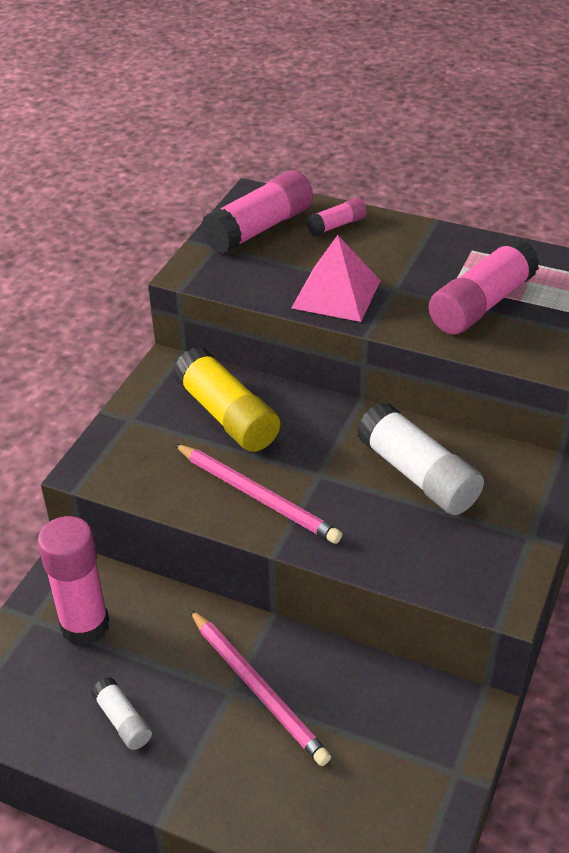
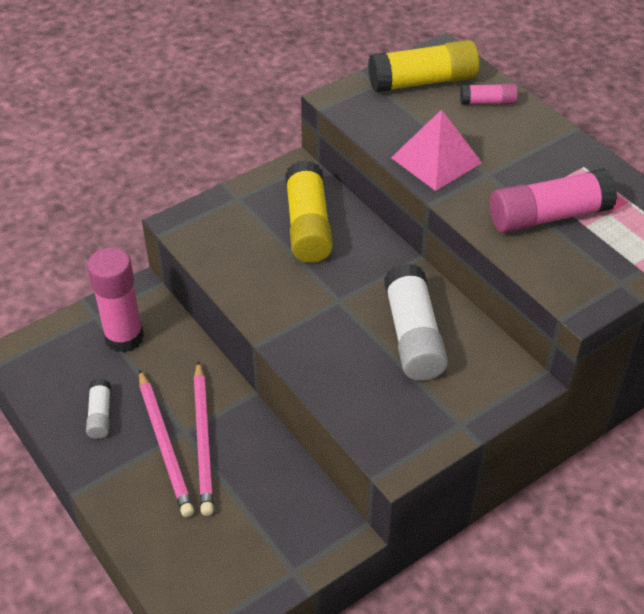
camera: 30 degrees right, 5 degrees up
(257, 496) = (280, 296): pink pencil -> pink pencil (165, 445)
(260, 228) = (423, 82): pink glue stick -> yellow glue stick

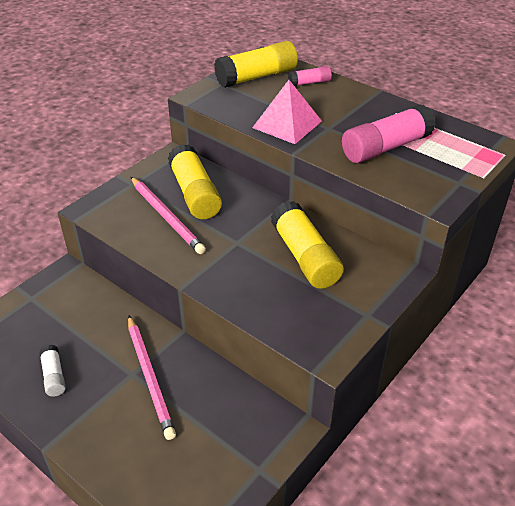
camera: 15 degrees left, 5 degrees down
(124, 337) = (60, 310): pink glue stick -> none
(165, 445) = (117, 388): pink pencil -> pink pencil (166, 217)
(413, 336) = (305, 257): white glue stick -> yellow glue stick

